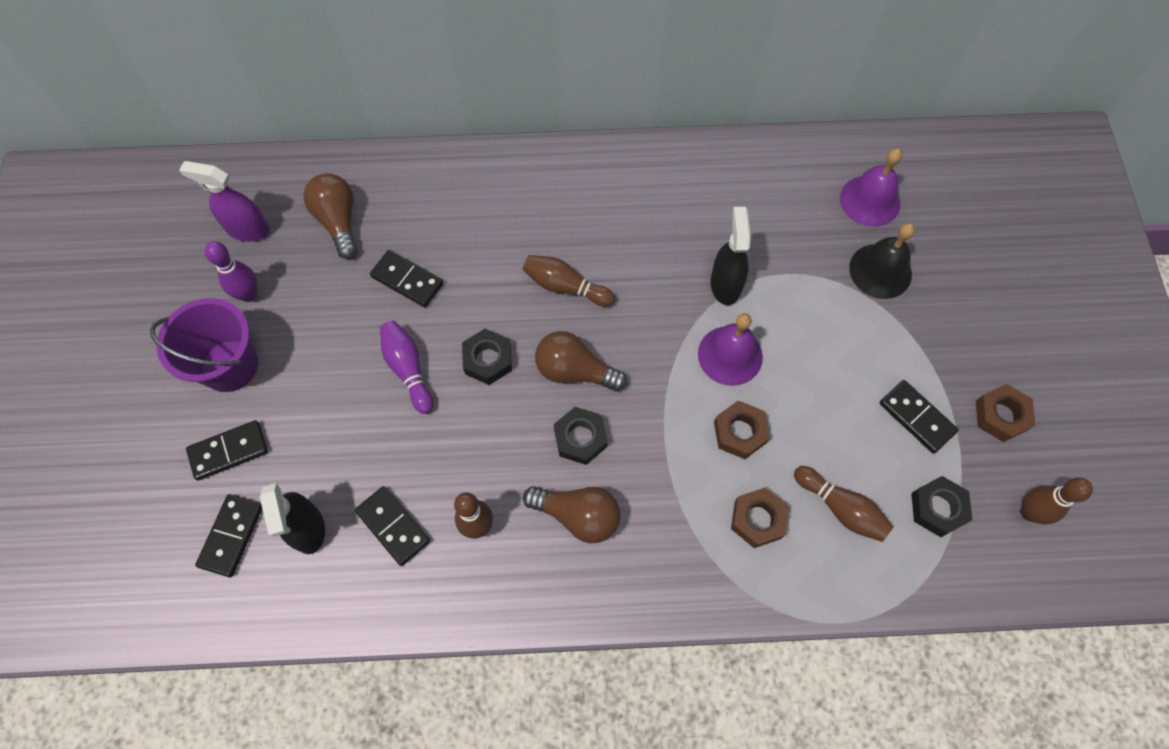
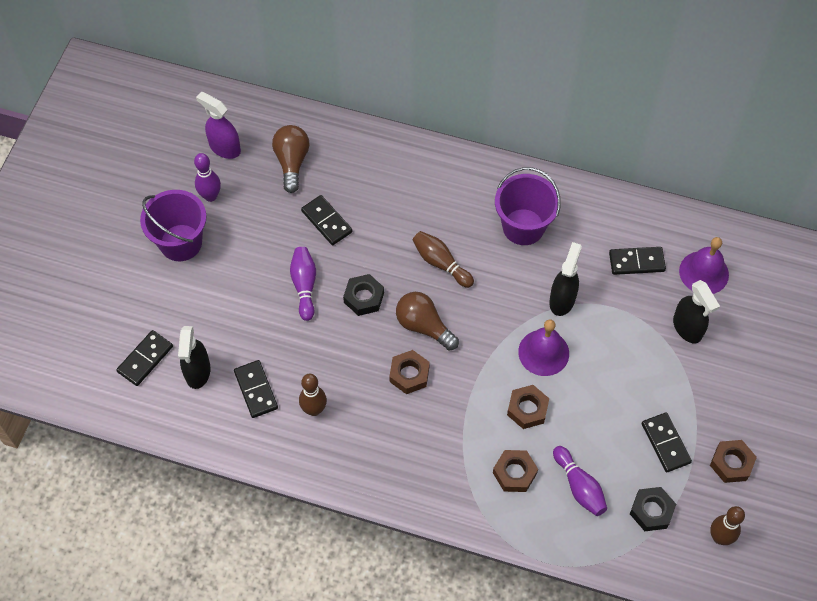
camera: 20 degrees right, 5 degrees down
(228, 451) = (161, 301): black domino -> black domino (636, 262)
(578, 516) = (387, 427): brown light bulb -> none
(580, 438) = (409, 374): black nut -> brown nut
(645, 212) = (523, 227): none -> purple bucket
(840, 508) = (579, 486): brown bowling pin -> purple bowling pin
(880, 271) = (687, 328): black bell -> black spray bottle

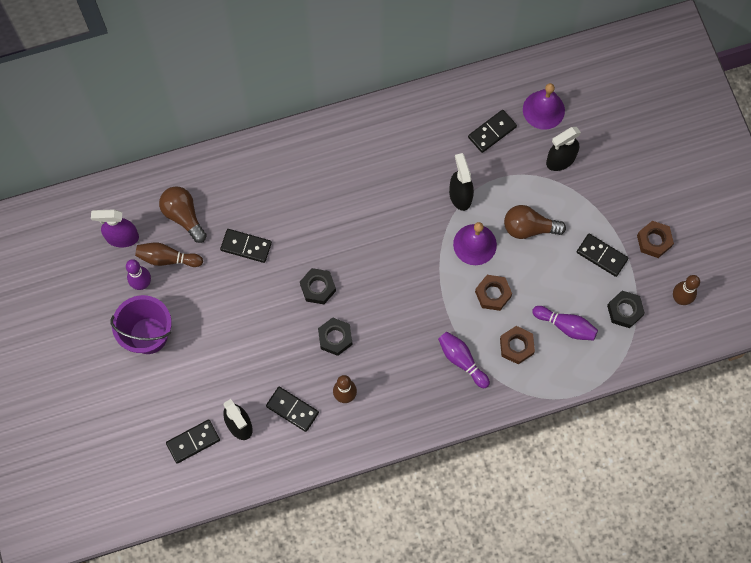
camera: 35 degrees left, 10 degrees up
(145, 359) = (193, 442): black domino -> black domino turned 60 degrees clockwise
(304, 286) = (268, 307): purple bowling pin -> purple bowling pin (462, 360)
(345, 352) = (335, 338): none -> black nut
(409, 374) = (393, 324): brown nut -> none
(423, 326) = (377, 281): brown light bulb -> brown light bulb (528, 228)
(441, 263) = (354, 224): brown bowling pin -> brown bowling pin (167, 258)
(523, 227) = (393, 156): purple bucket -> none
(687, 328) = (560, 160): black spray bottle -> black spray bottle turned 120 degrees clockwise

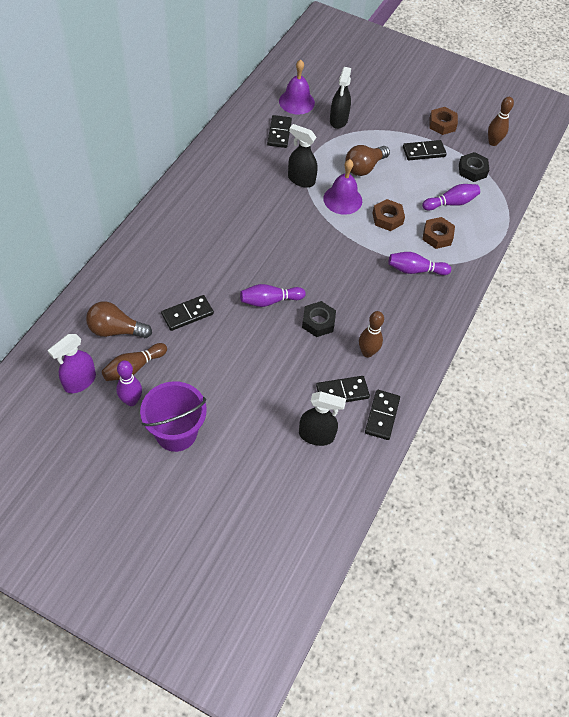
camera: 50 degrees left, 15 degrees down
(193, 442) = (295, 478): black domino -> black domino (382, 416)
(318, 288) = (270, 301): black nut -> purple bowling pin

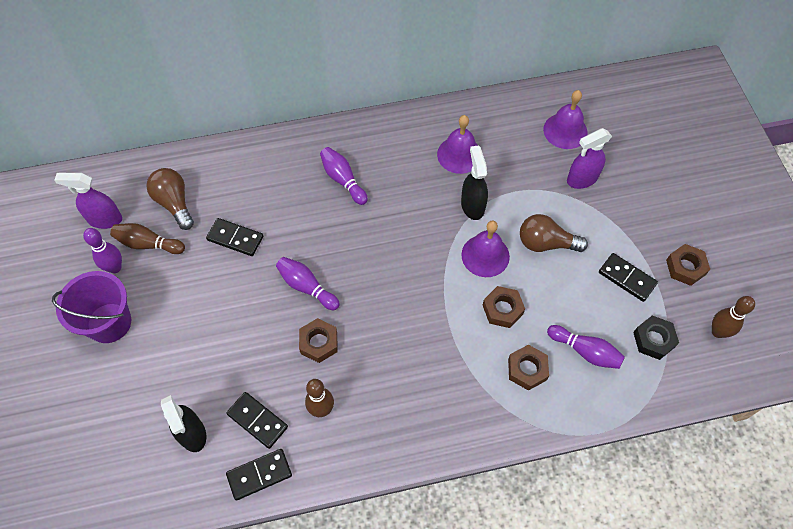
camera: 55 degrees right, 5 degrees up
(256, 159) = (459, 154): none -> purple bell
(279, 133) = (510, 147): black domino -> none
(318, 322) = (319, 342): black nut -> brown nut
(338, 120) = (582, 179): black spray bottle -> purple spray bottle
(415, 270) = (462, 380): purple bowling pin -> purple bowling pin (343, 180)

